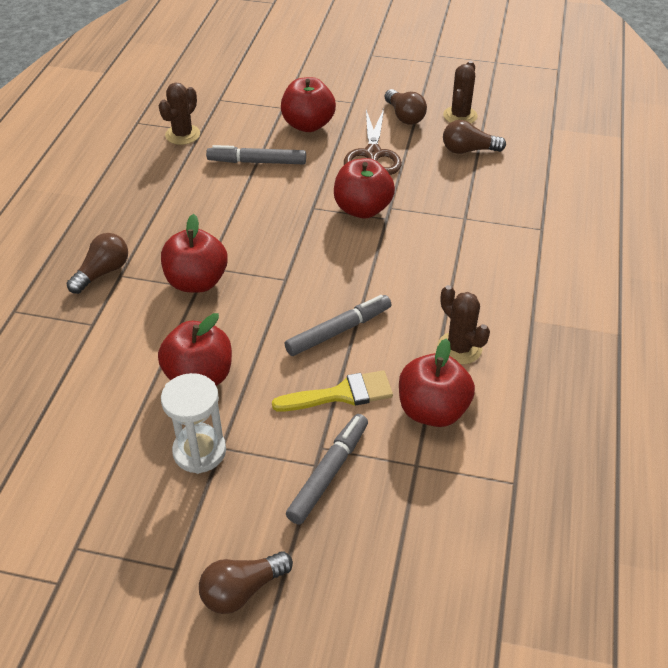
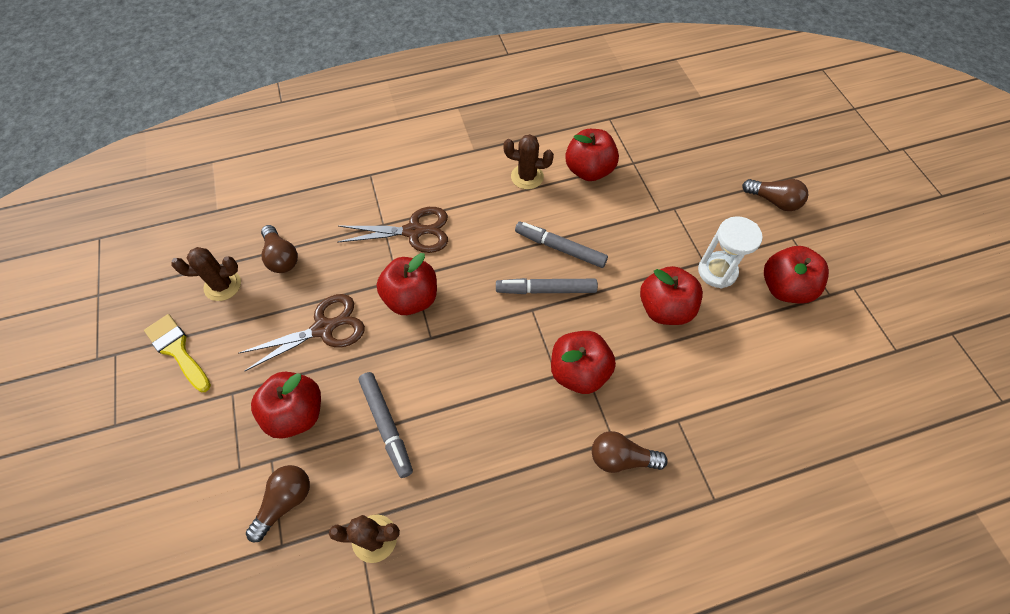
camera: 120 degrees left, 15 degrees up
(124, 504) = (784, 288): none -> red apple
(328, 473) = (674, 199): grey marker -> grey marker (546, 290)
(341, 394) = (613, 220): yellow brush -> yellow brush (177, 350)
(404, 116) = (242, 331): brown light bulb -> brown light bulb (285, 501)
(440, 235) = (415, 231): none -> brown scissors
(459, 348) = (527, 177): brown cactus -> brown cactus turned 75 degrees clockwise

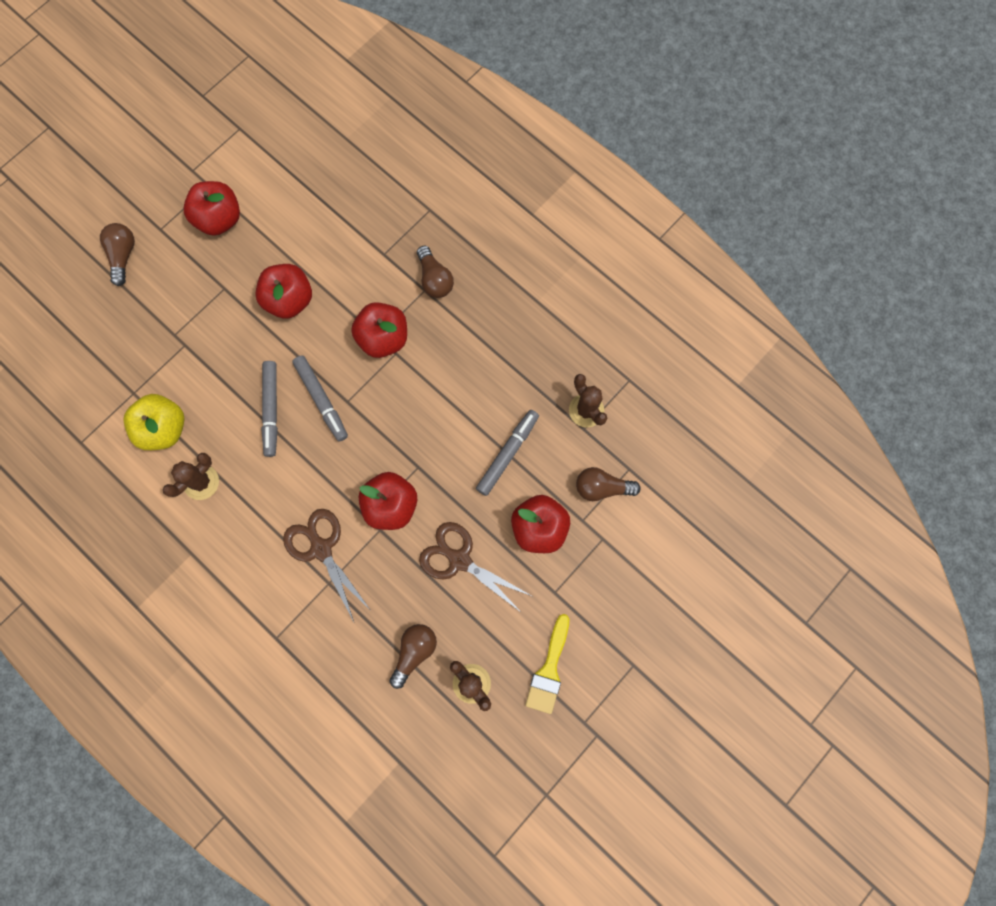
camera: 120 degrees left, 15 degrees up
(527, 177) = (201, 482): brown cactus -> brown cactus turned 60 degrees clockwise
(589, 170) = (164, 429): red apple -> yellow apple
(717, 271) = (229, 274): white hourglass -> none

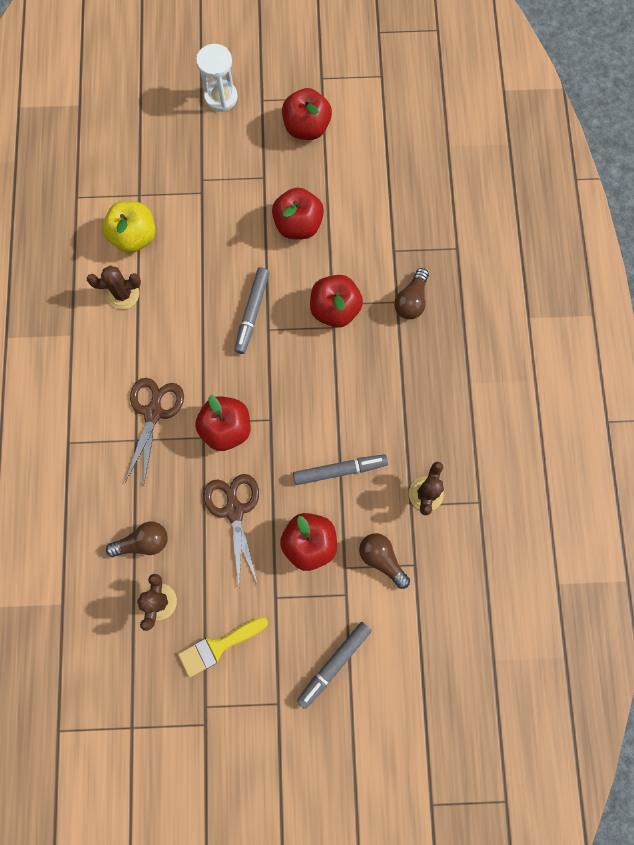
camera: 45 degrees right, 0 degrees up
(123, 256) = (221, 97): brown light bulb -> white hourglass
(271, 409) = (214, 288): grey marker -> grey marker (334, 663)

